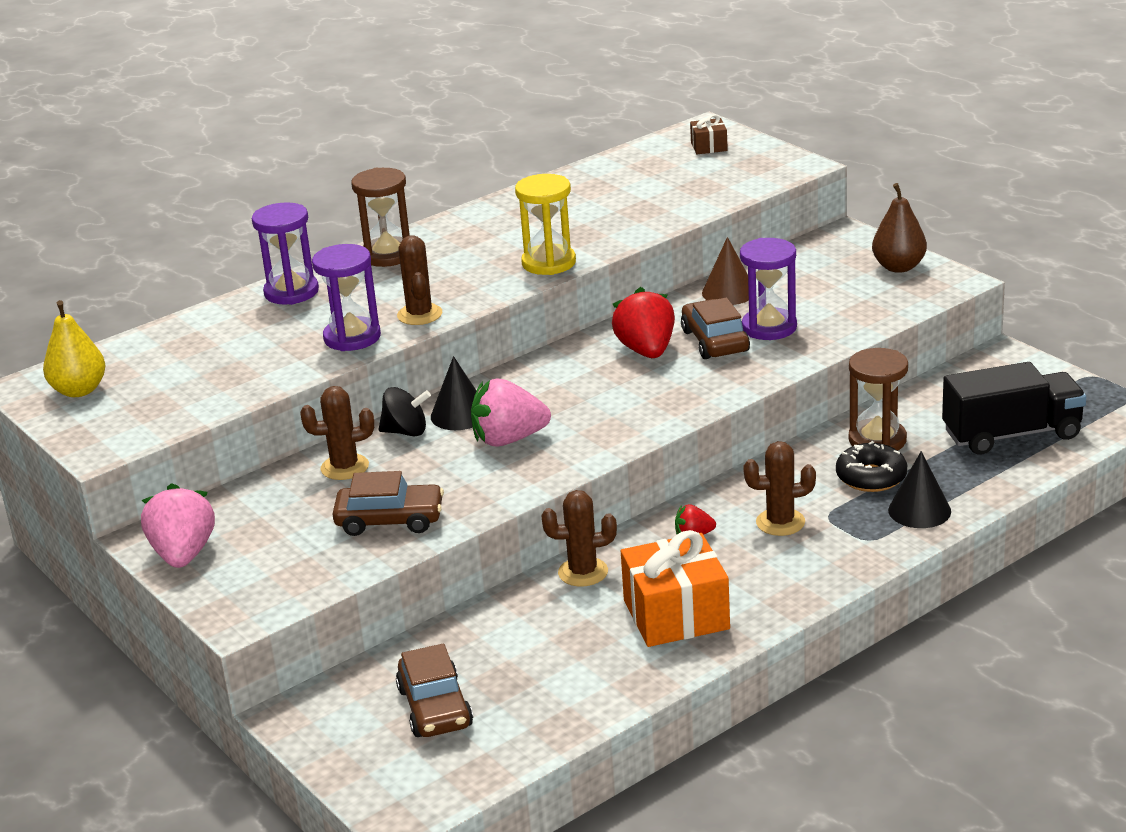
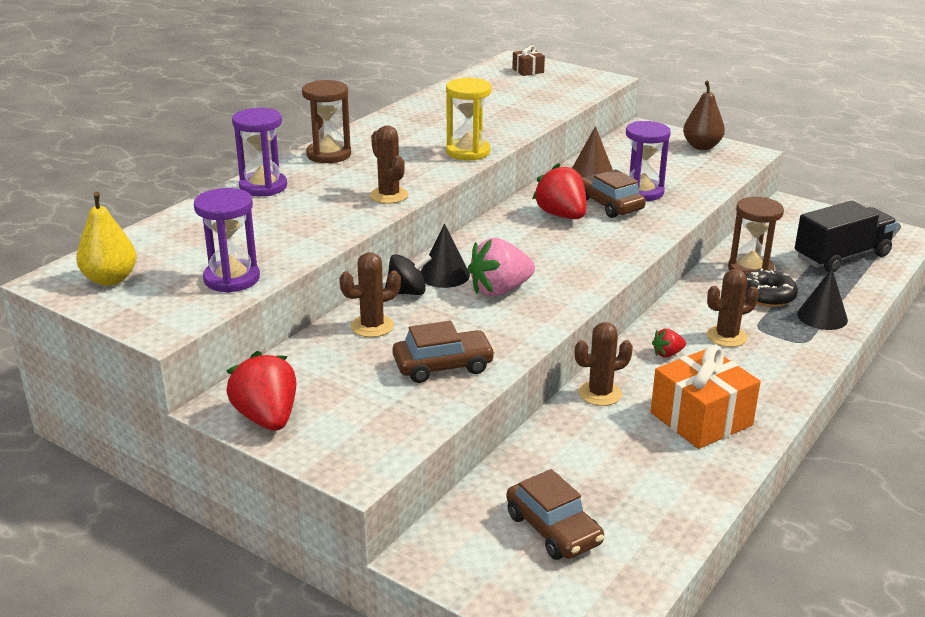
camera: 20 degrees left, 0 degrees up
(183, 554) = (267, 418): pink strawberry -> red strawberry
(352, 337) = (342, 216): purple hourglass -> purple hourglass (232, 279)

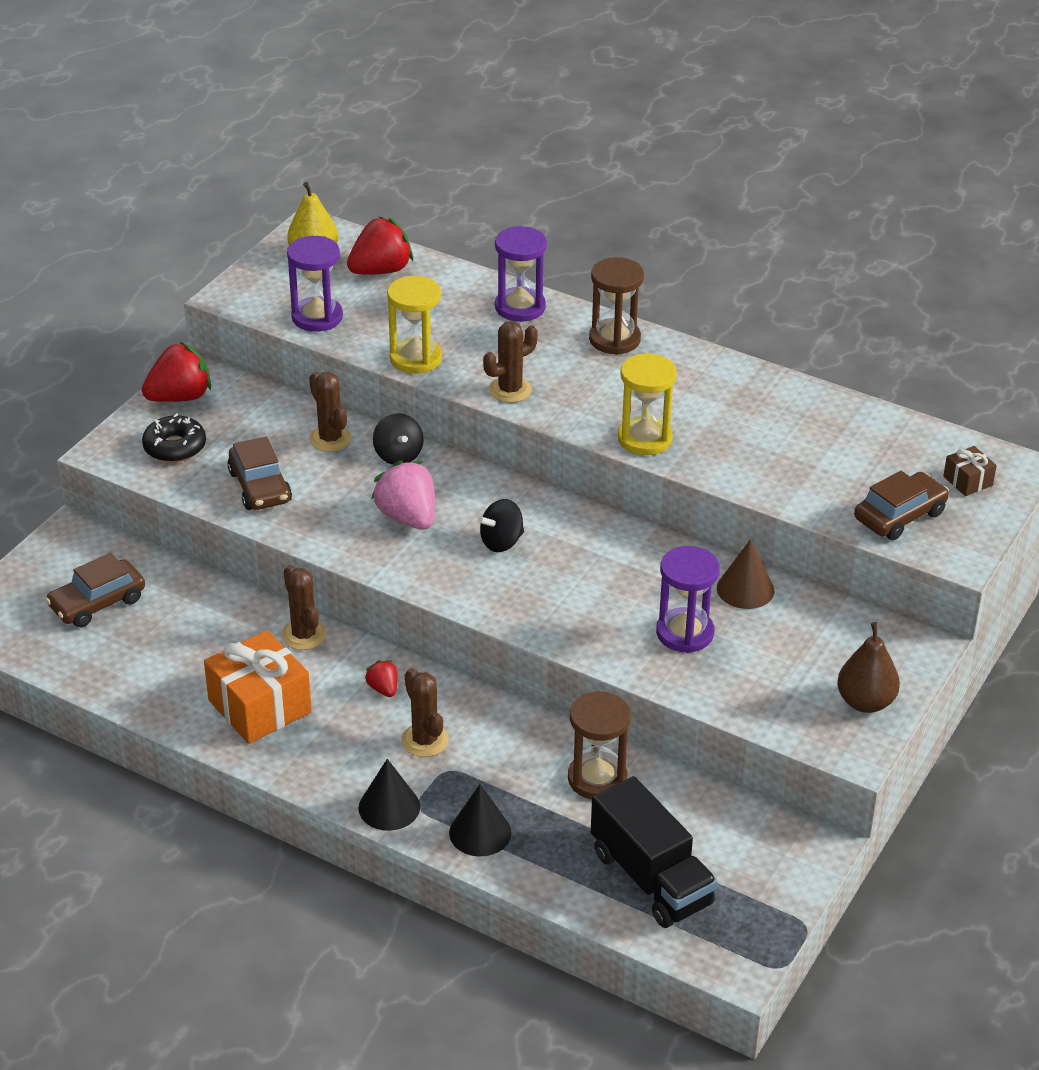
camera: 85 degrees right, 10 degrees up
(326, 233) = (415, 358): none -> yellow hourglass
(444, 275) = (438, 478): black cone -> black cone (389, 807)
(536, 251) = (501, 542): none -> black spinning top
(561, 215) = (600, 561): red strawberry -> red strawberry (381, 270)
(609, 205) = (639, 602): brown car -> brown car (899, 516)
(767, 296) = (526, 787): black donut -> black donut (175, 447)

